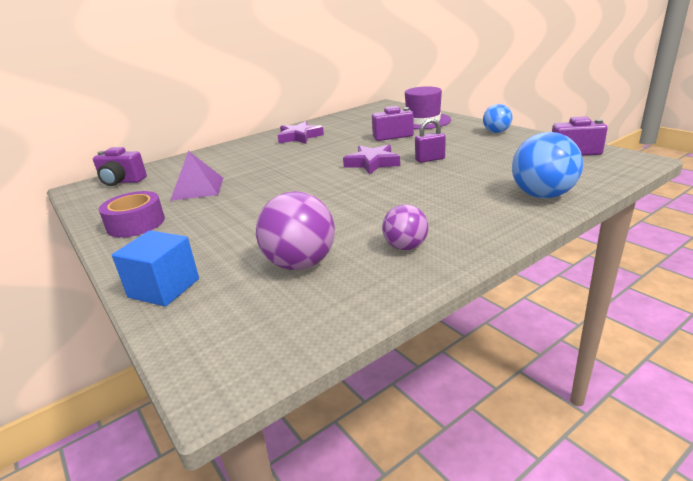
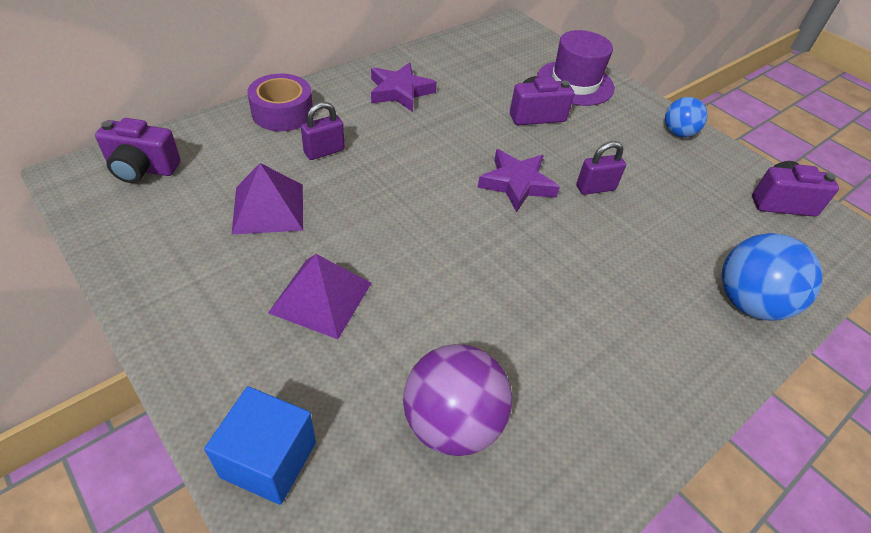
camera: 10 degrees left, 20 degrees up
(136, 224) = (191, 289): purple tape -> purple tape (282, 113)
(222, 219) = (321, 297): none -> purple pyramid
(241, 164) = (324, 151): none -> purple padlock
(405, 247) = (586, 400): purple ball -> none

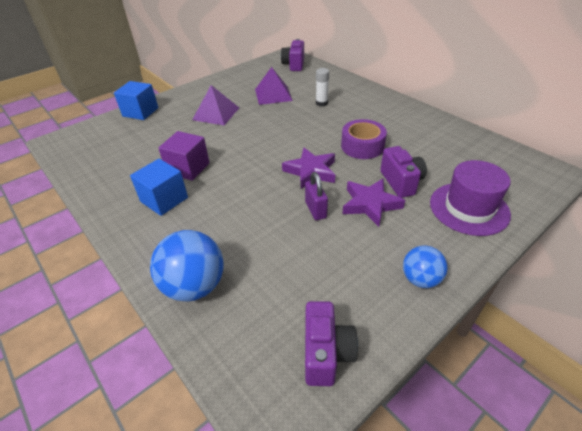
camera: 95 degrees right, 5 degrees down
(282, 113) = (352, 88): purple tape -> purple tape (362, 146)
(324, 151) = (321, 103): purple padlock -> white glue stick
(400, 91) = (396, 121): purple star -> purple star (370, 204)
(452, 423) = (141, 151): purple ball -> none
(512, 330) = (188, 168): none -> purple cube
(600, 357) = (164, 199): none -> blue cube

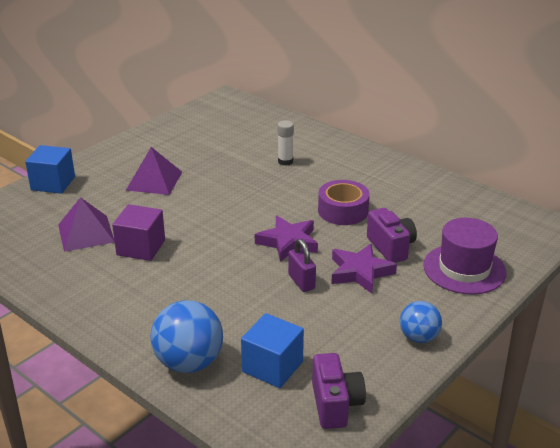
camera: 10 degrees left, 10 degrees down
(164, 199) = (124, 283): blue cube -> blue cube (272, 367)
(273, 94) = (221, 153): purple pyramid -> purple pyramid (86, 233)
(294, 65) = (239, 112): purple camera -> none

